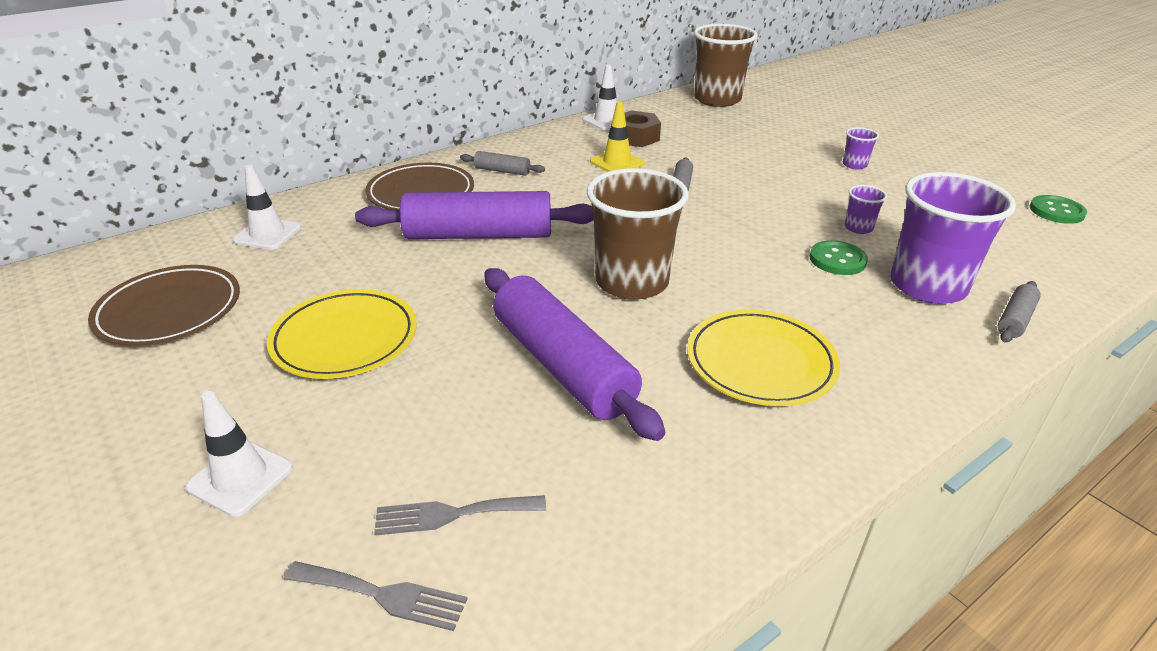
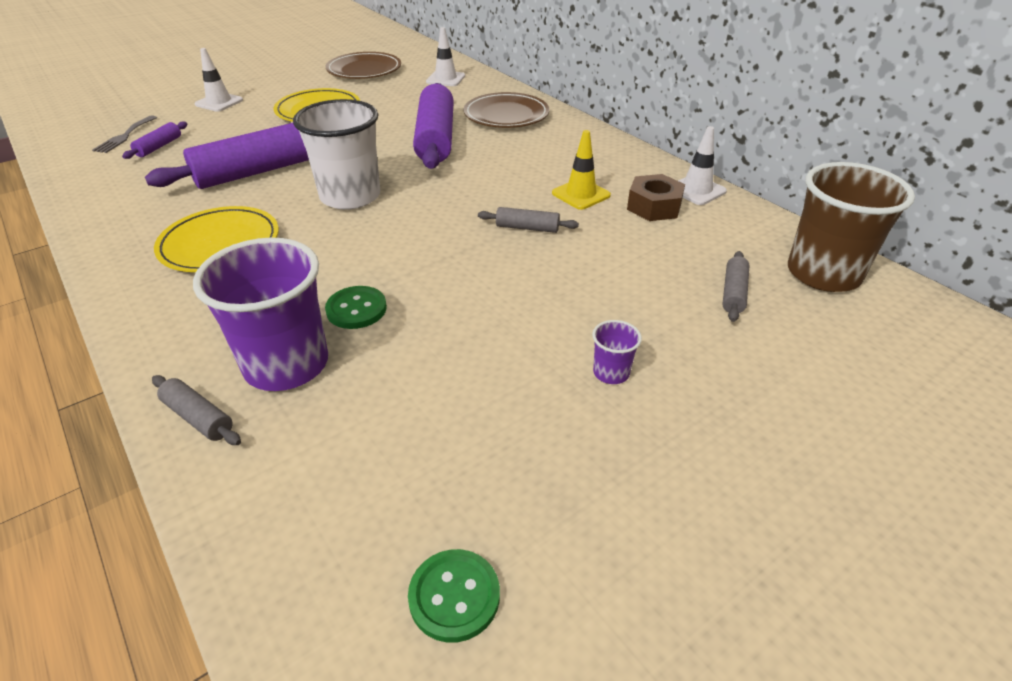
camera: 90 degrees right, 5 degrees up
(452, 514) = (159, 147): grey fork -> purple rolling pin
(502, 171) = (552, 142): grey rolling pin -> grey rolling pin (733, 293)
(632, 282) = (350, 196): brown cup -> white cup
(858, 228) = (423, 338): purple cup -> none

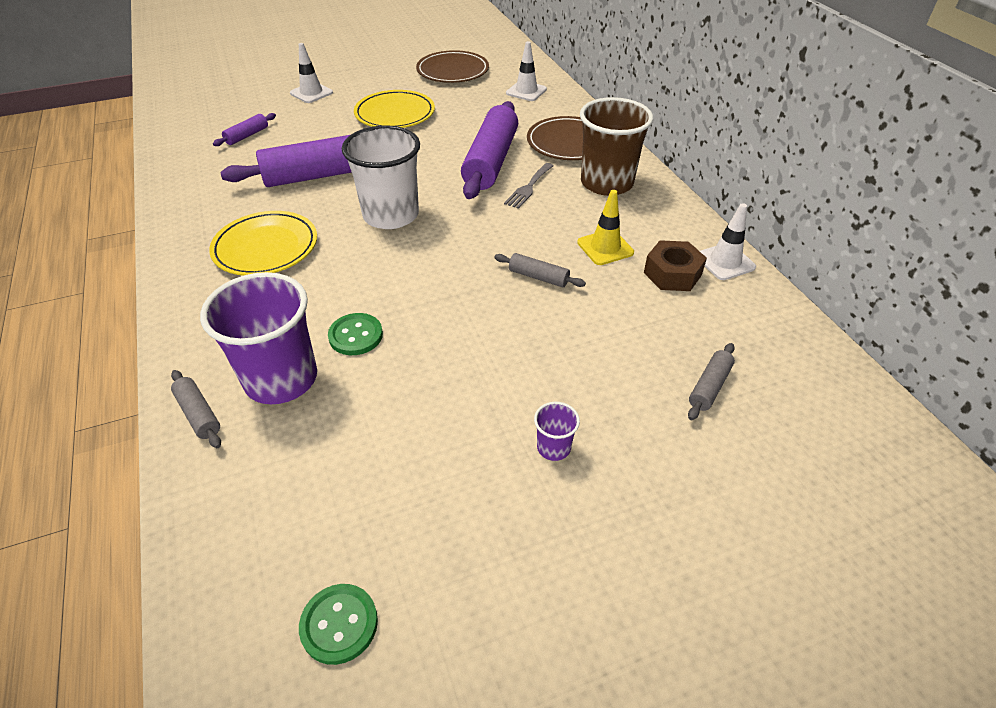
camera: 15 degrees right, 5 degrees up
(124, 136) = (222, 120): grey fork -> grey fork (528, 187)
(823, 274) = (813, 383): brown cup -> brown cup (606, 183)

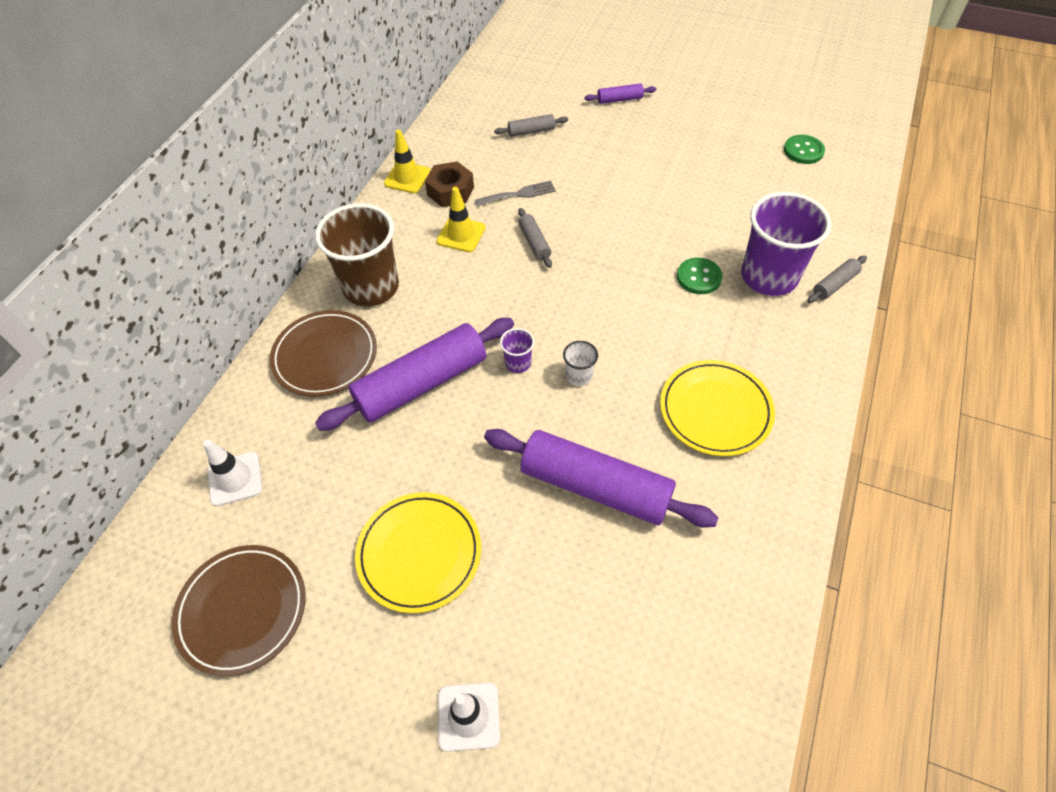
camera: 135 degrees left, 10 degrees up
(198, 414) = (834, 284): grey rolling pin -> grey rolling pin turned 45 degrees clockwise
(247, 135) = (628, 652): purple rolling pin -> purple rolling pin (619, 99)
(391, 215) = (579, 376): white cup -> white cup, size x0.43
(528, 187) = (434, 326): grey fork -> grey fork (519, 194)
(553, 447) = (644, 153): purple cup -> purple cup (518, 363)
(725, 262) = (407, 178): white traffic cone -> yellow traffic cone

